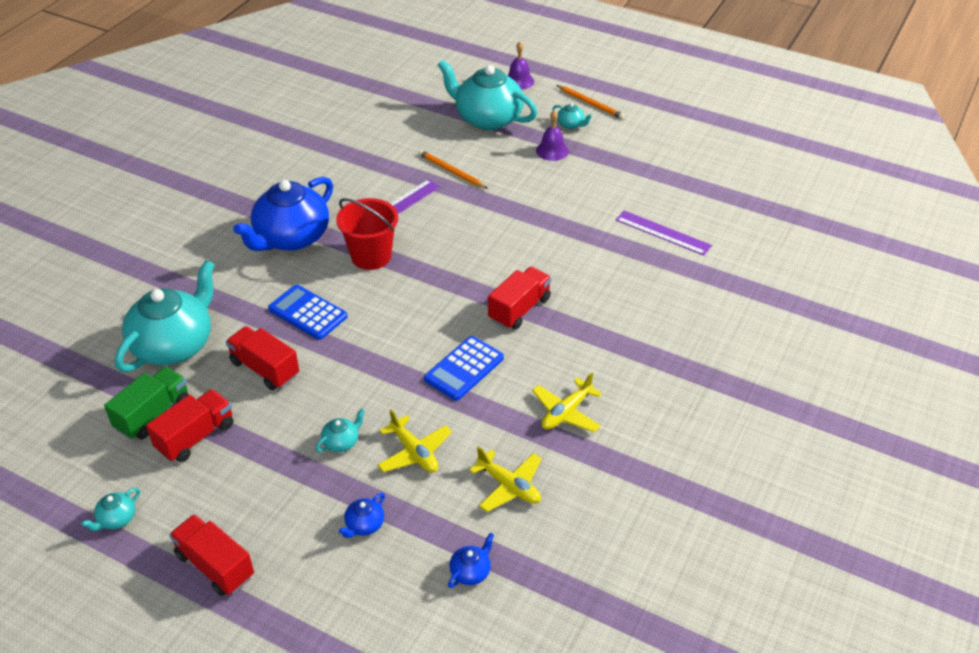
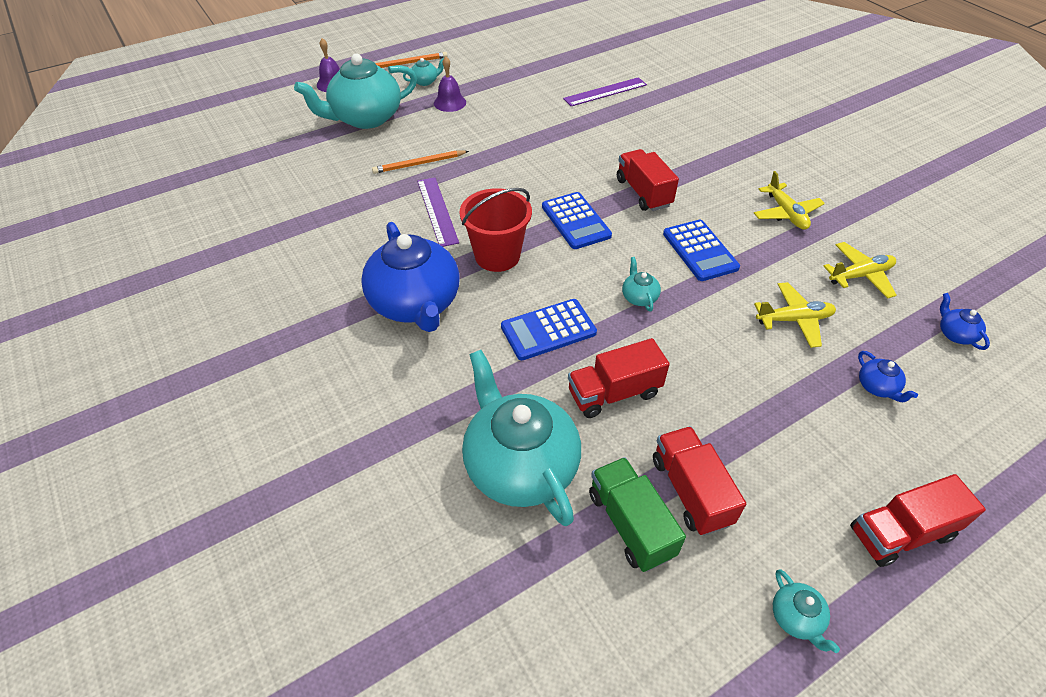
camera: 60 degrees left, 5 degrees up
(341, 442) = (756, 366): turquoise teapot -> turquoise teapot (639, 297)
(446, 282) = (576, 221): none -> blue calculator

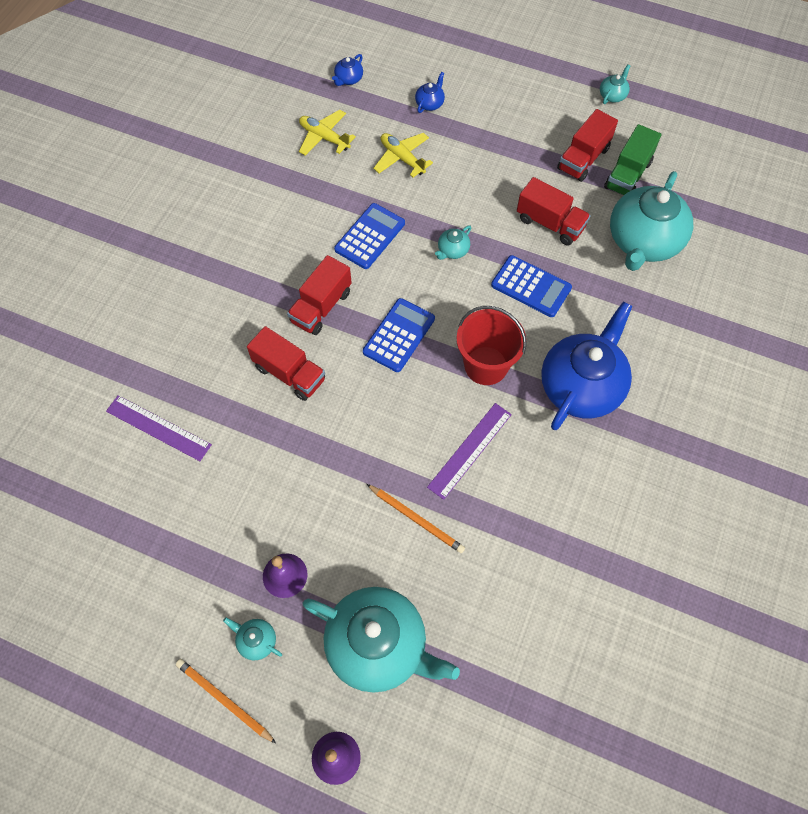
camera: 125 degrees left, 15 degrees up
(786, 213) = (278, 201): yellow plane -> none
(901, 533) = (527, 71): red truck -> red truck (289, 373)

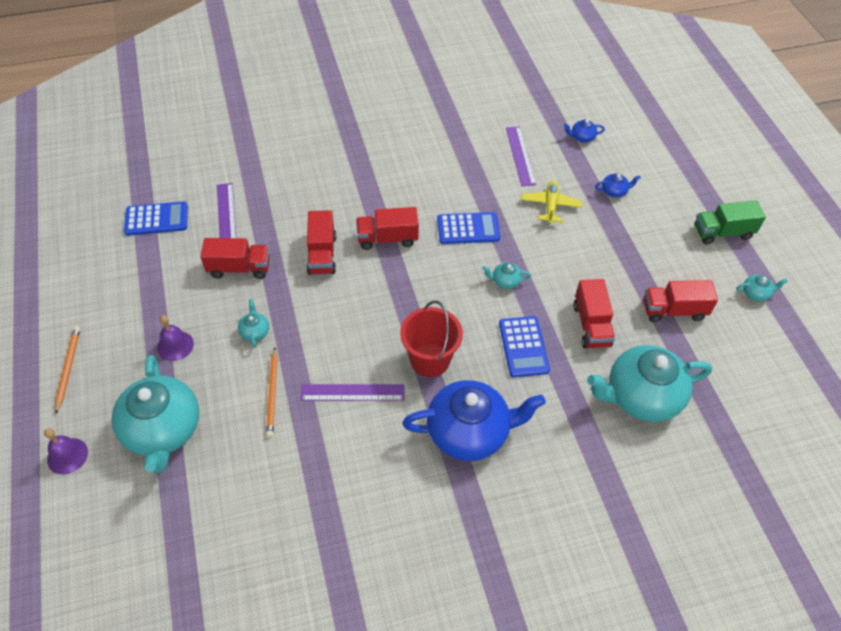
camera: 50 degrees right, 10 degrees down
(239, 457) = (239, 268): none -> red truck
(256, 640) = (119, 360): turquoise teapot -> turquoise teapot (255, 331)
(324, 138) = (520, 156): yellow plane -> purple ruler
(399, 335) = (406, 294): blue calculator -> blue calculator (156, 219)
(627, 175) = (692, 348): green truck -> green truck (722, 232)

